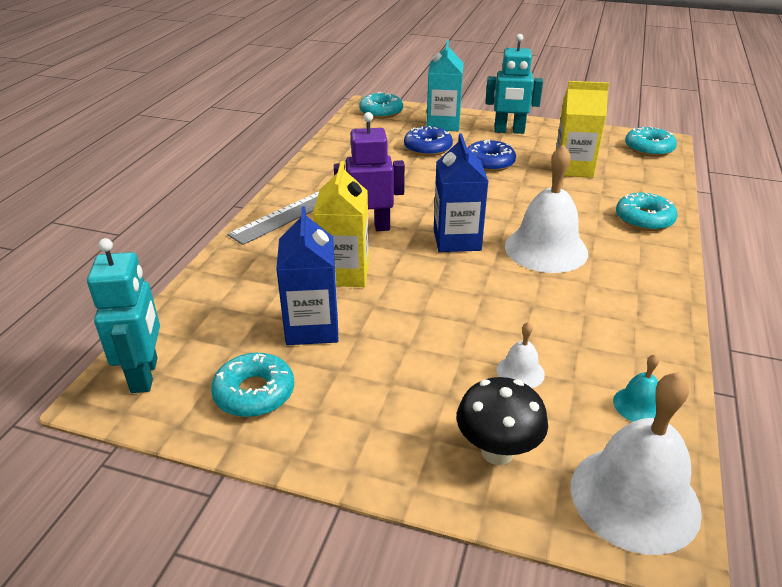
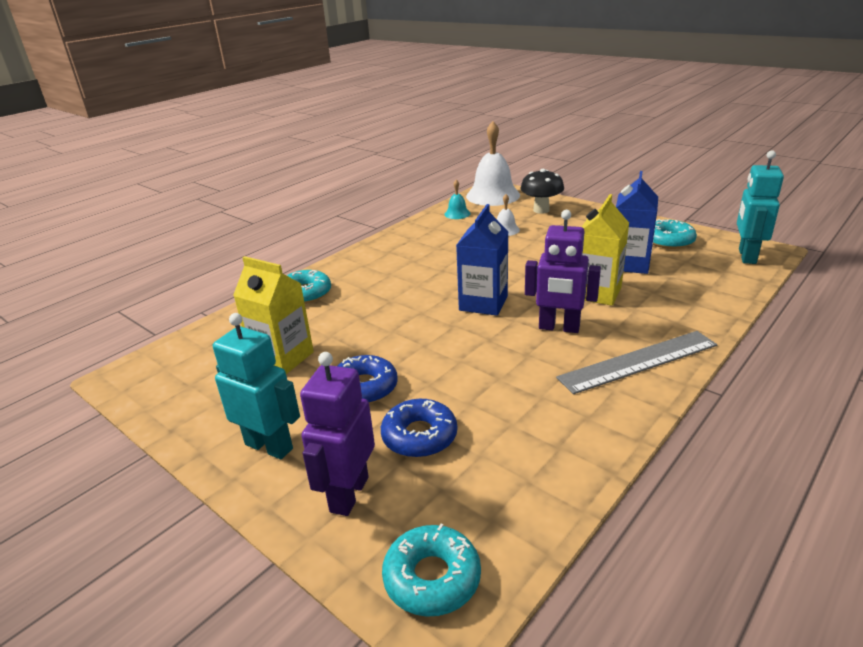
camera: 155 degrees left, 5 degrees down
(443, 124) = (348, 494): turquoise carton -> purple robot
(546, 249) = (416, 285): white bell -> none
(649, 148) = (157, 369): turquoise donut -> none

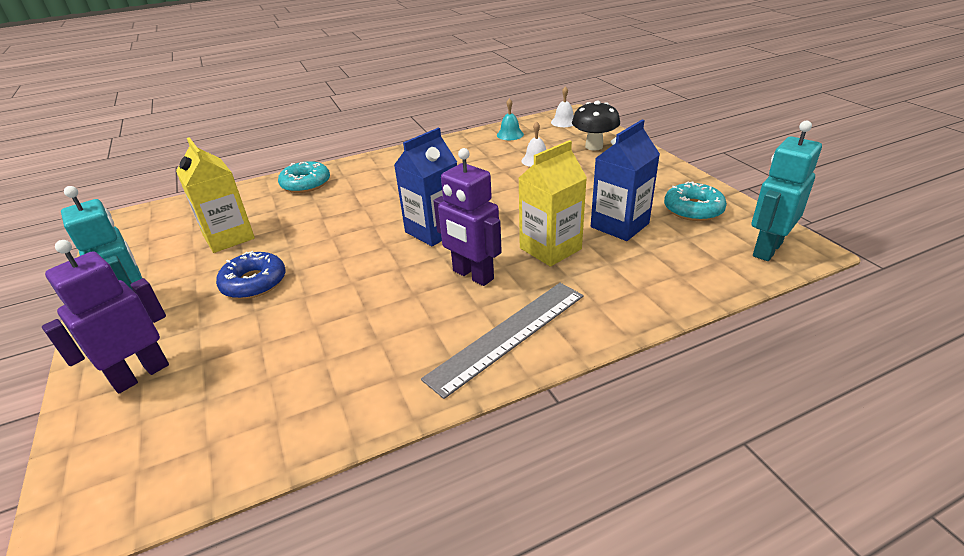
camera: 25 degrees right, 5 degrees up
(419, 436) = (243, 342): blue donut -> none
(432, 578) = (110, 476): turquoise donut -> none
(493, 195) = (564, 122): white bell -> white bell, size x0.46
(638, 361) = (508, 335): grey ruler -> grey ruler turned 45 degrees counterclockwise

